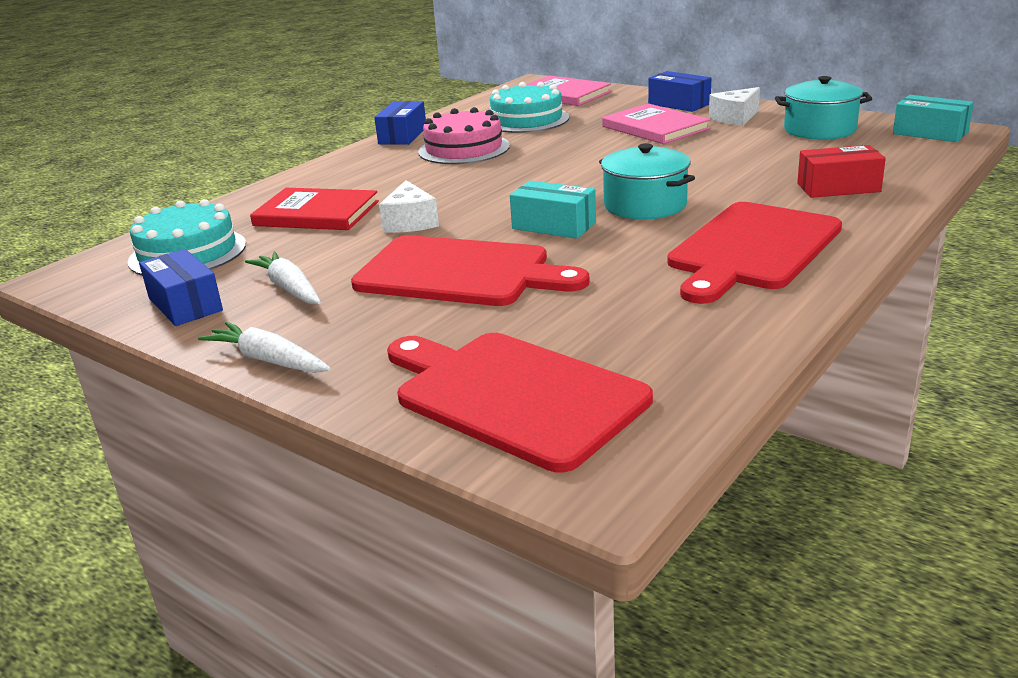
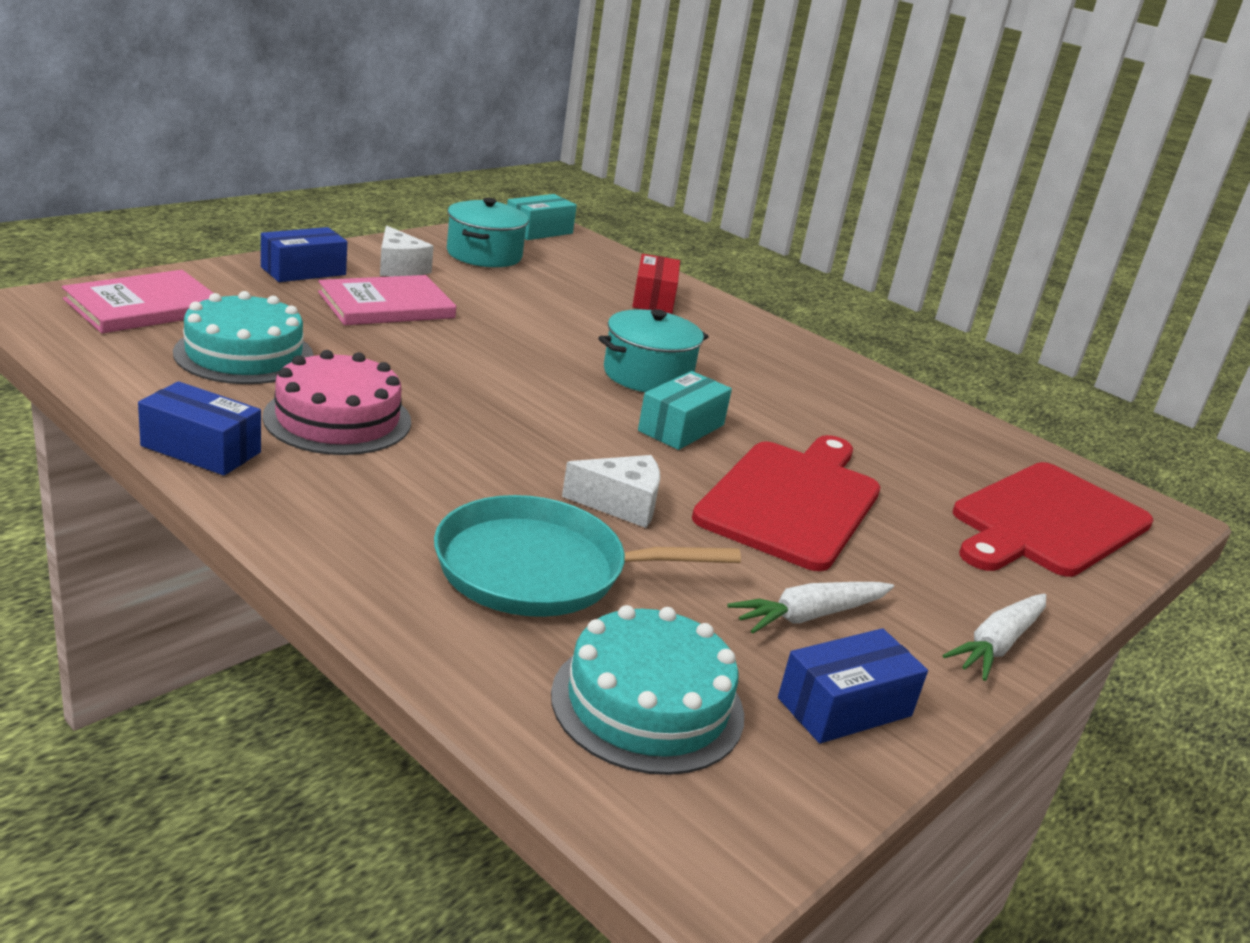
camera: 90 degrees left, 0 degrees up
(316, 214) = (540, 569): red book -> turquoise pan
(751, 249) = (779, 366): red cutting board -> none

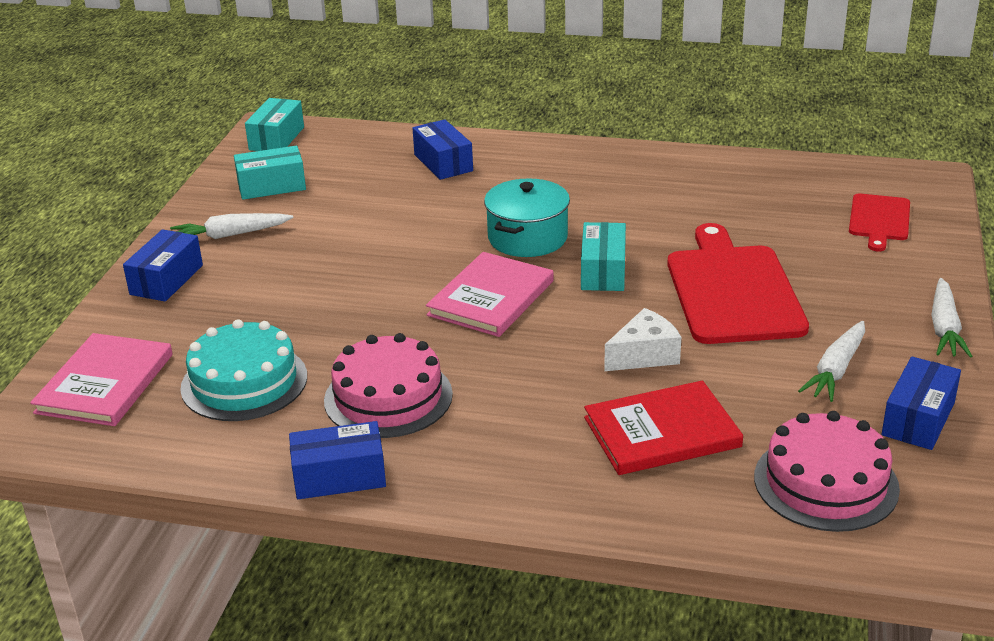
camera: 25 degrees left, 5 degrees up
(386, 305) = (274, 277): pink book -> pink book (491, 298)
(399, 267) = (230, 235): white cheese -> white carrot
(484, 255) = (271, 186): turquoise pot -> turquoise box
(540, 569) = (662, 432): turquoise pan -> red book
(647, 704) = (826, 482): turquoise cake -> pink cake
(653, 299) = (443, 163): red box -> blue box
(1047, 521) = (879, 220): red cutting board -> red cutting board, size x0.54

